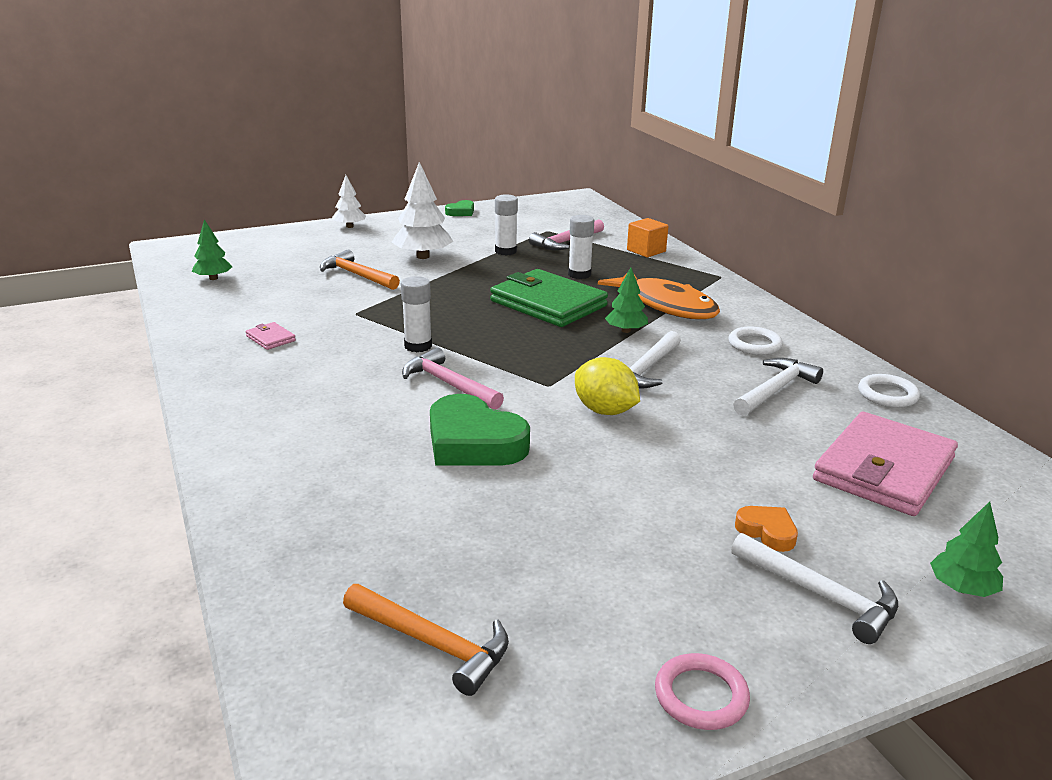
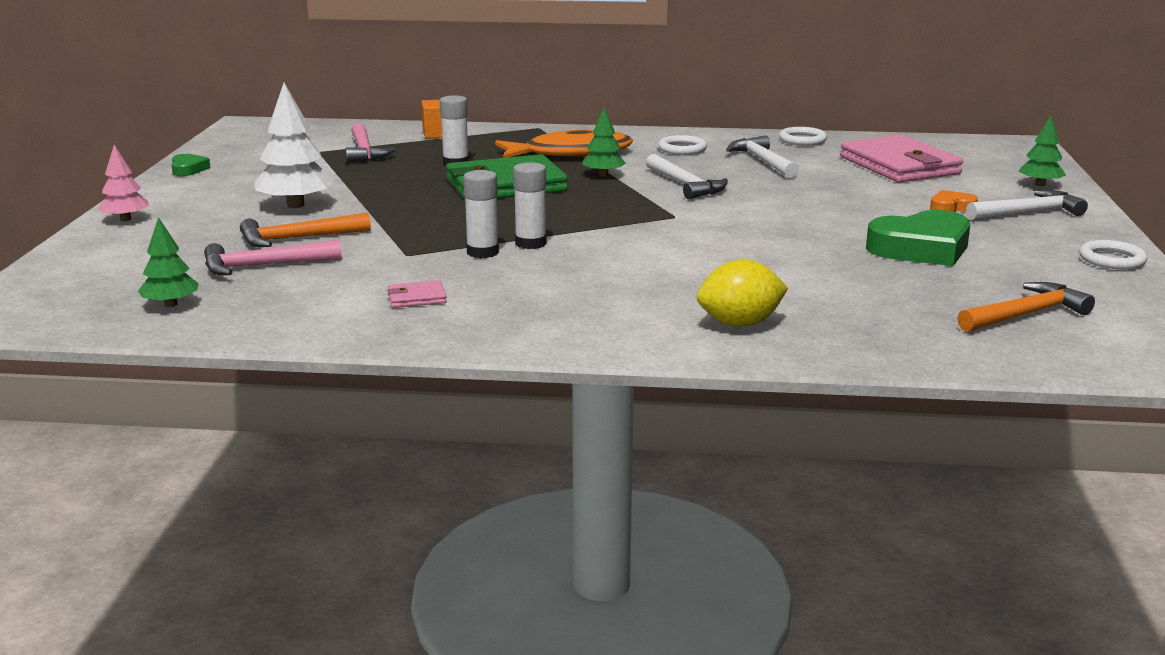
camera: 60 degrees left, 5 degrees down
(349, 226) = (125, 219): white tree -> pink tree
(448, 384) = (630, 246): pink hammer -> pink hammer (263, 266)
(473, 442) = (749, 256): green heart -> green heart (921, 248)
(505, 251) = (346, 174): white glue stick -> white glue stick (482, 252)
(605, 411) = (741, 209): yellow lemon -> yellow lemon (740, 324)
(701, 696) = (1111, 259): pink ring -> white ring

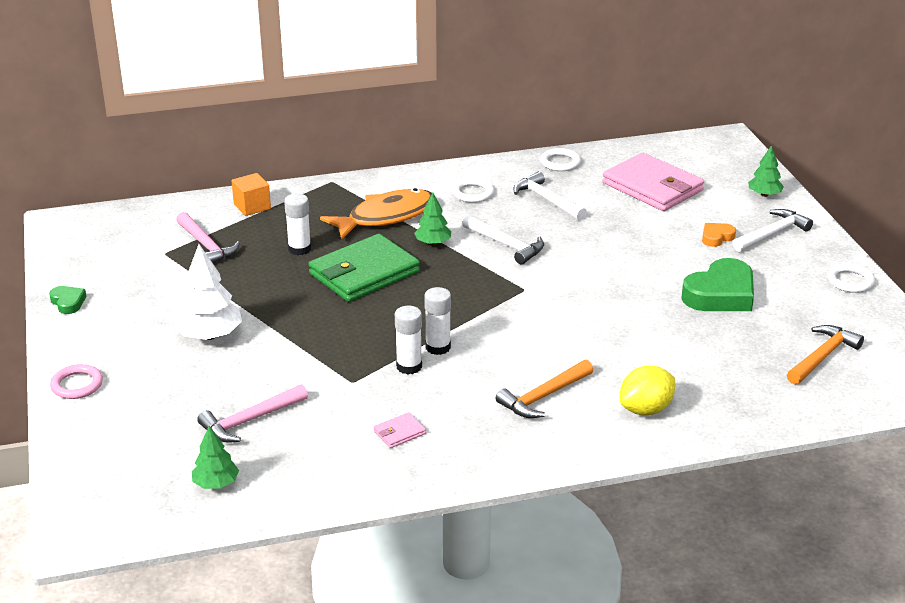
camera: 20 degrees left, 10 degrees up
(125, 219) = (77, 385): pink tree -> pink ring
(297, 238) = (248, 380): orange hammer -> orange hammer (543, 397)

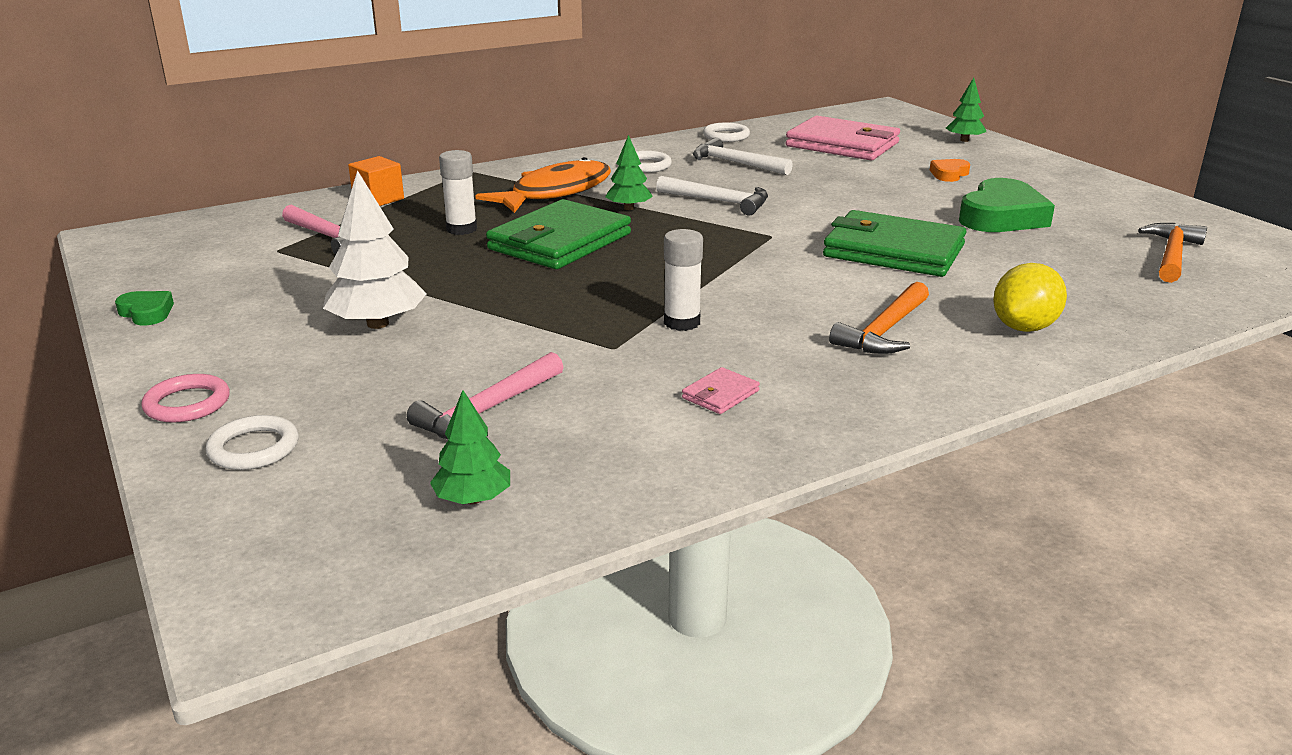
camera: 15 degrees left, 5 degrees down
(438, 347) = (706, 299): white glue stick -> none
(606, 319) = (893, 251): none -> green wallet
(772, 233) = (1004, 166): white hammer -> none
(850, 281) = (1126, 193): white ring -> white ring (254, 448)

